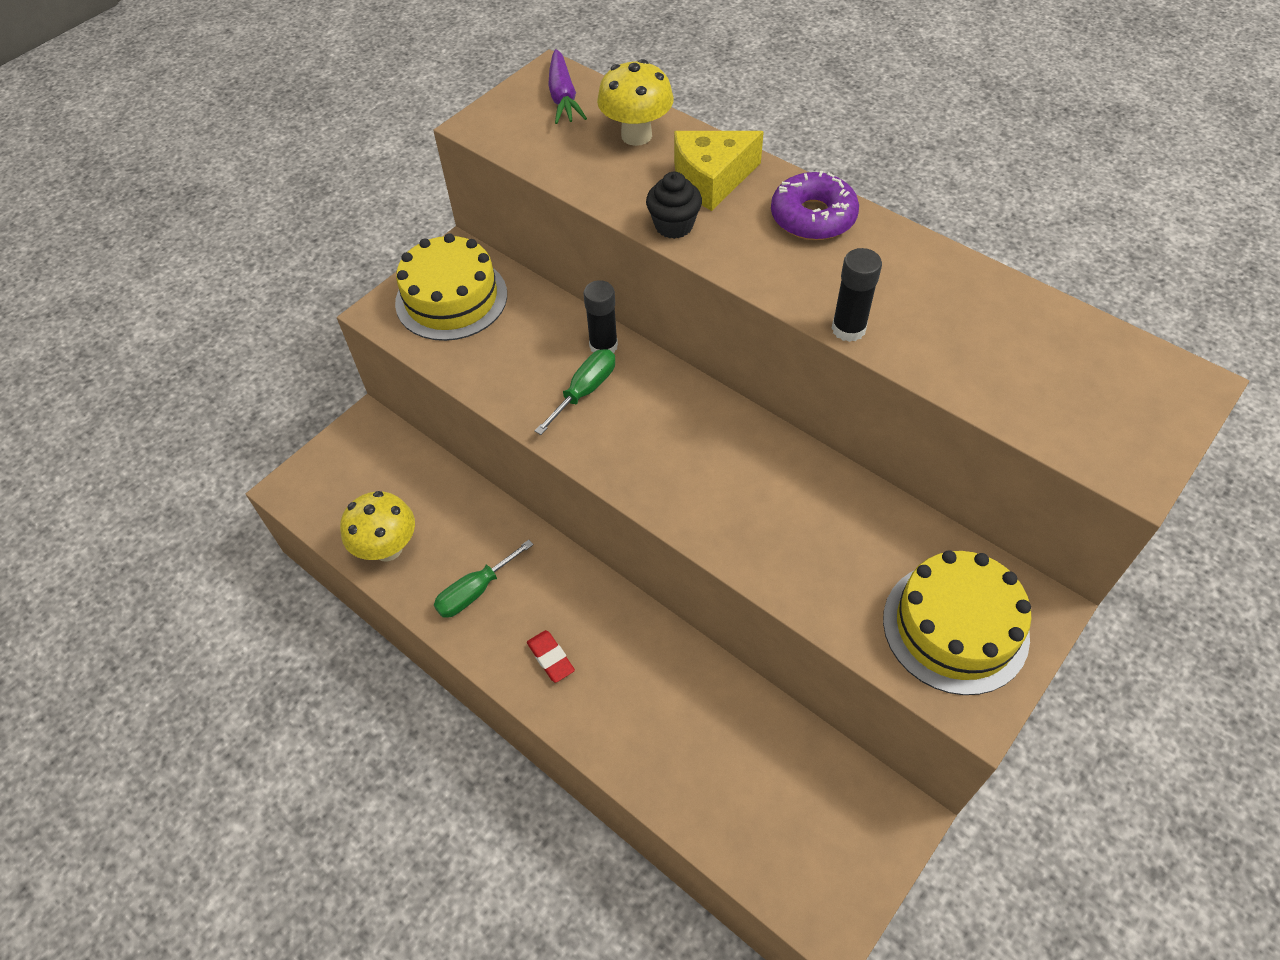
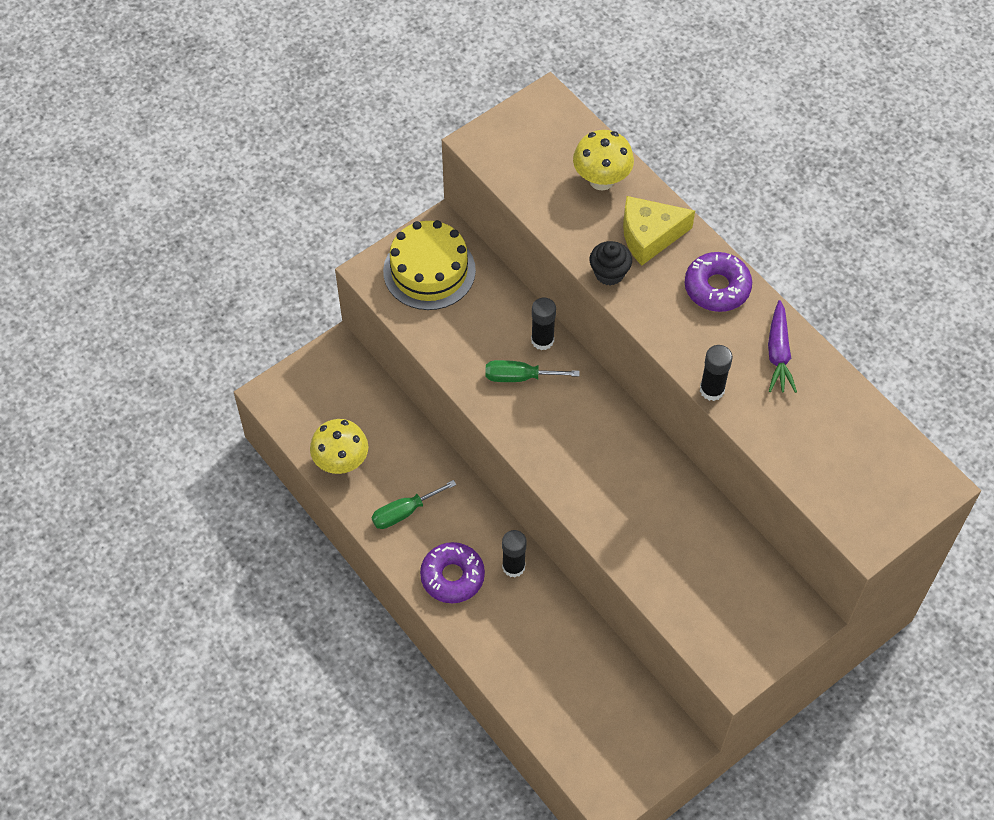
camera: 10 degrees right, 5 degrees up
(551, 658) = (452, 576): red eraser -> purple donut
(563, 97) = (551, 127): purple carrot -> purple carrot (778, 353)
(585, 391) = (519, 377): green screwdriver -> green screwdriver turned 135 degrees counterclockwise
(625, 629) = (513, 566): none -> black glue stick
(955, 627) = (740, 617): yellow cake -> none

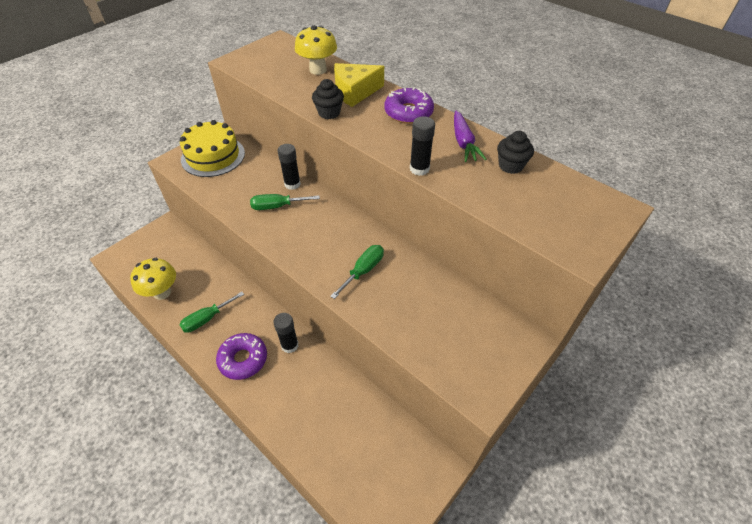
camera: 10 degrees left, 10 degrees down
(625, 495) = (363, 270): none -> green screwdriver
(828, 401) = (510, 166): none -> black cupcake

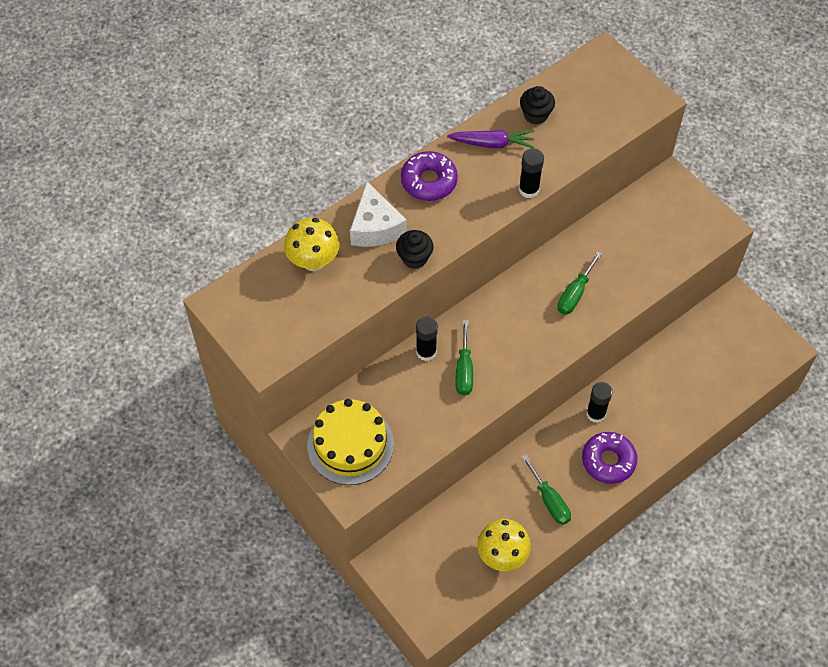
camera: 80 degrees left, 10 degrees up
(355, 92) = (375, 227): yellow cheese -> white cheese
(363, 270) = (575, 294): green screwdriver -> green screwdriver turned 105 degrees counterclockwise

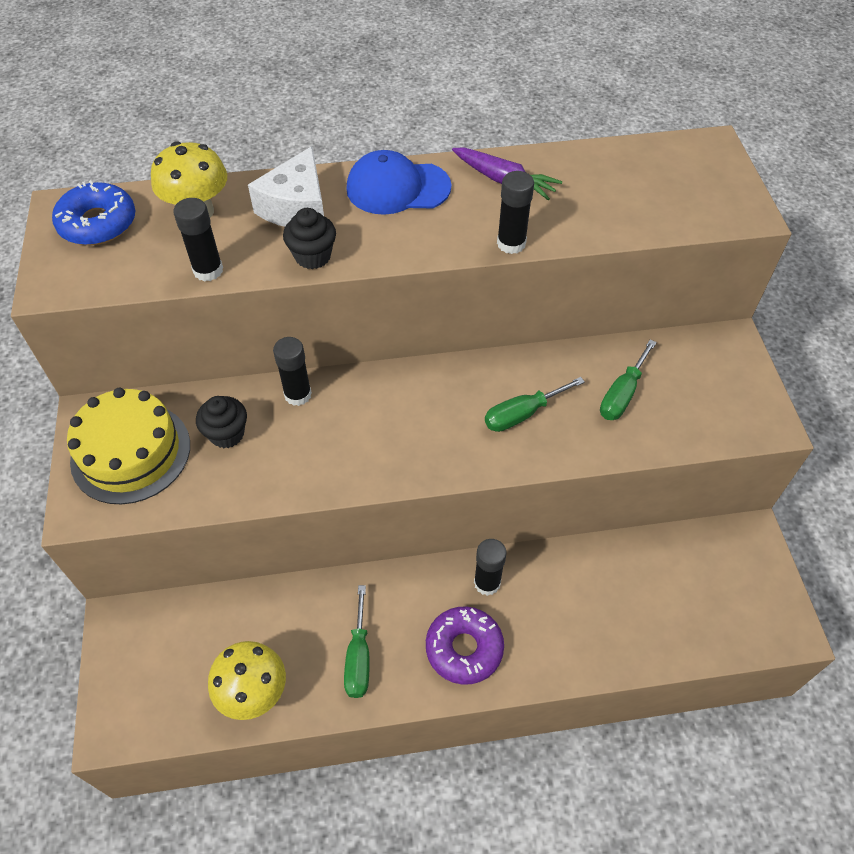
camera: 30 degrees right, 5 degrees down
(254, 302) = (98, 223): none -> blue donut
(357, 300) = (208, 270): none -> black glue stick
(429, 181) = (397, 188): purple donut -> blue cap
(464, 370) = (324, 435): green screwdriver -> green screwdriver (622, 394)
(535, 115) = (580, 172): black cupcake -> black cupcake (227, 434)

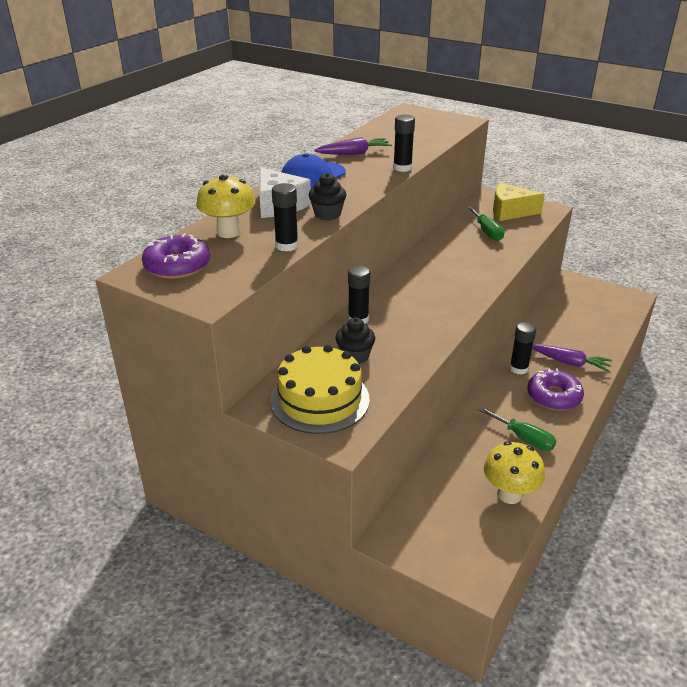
camera: 50 degrees left, 20 degrees down
(98, 223) = (177, 266): blue donut -> purple donut
(522, 414) = (465, 261): green screwdriver -> none
(551, 631) = (570, 363): none -> purple carrot
(709, 388) = (510, 211): none -> yellow cheese

